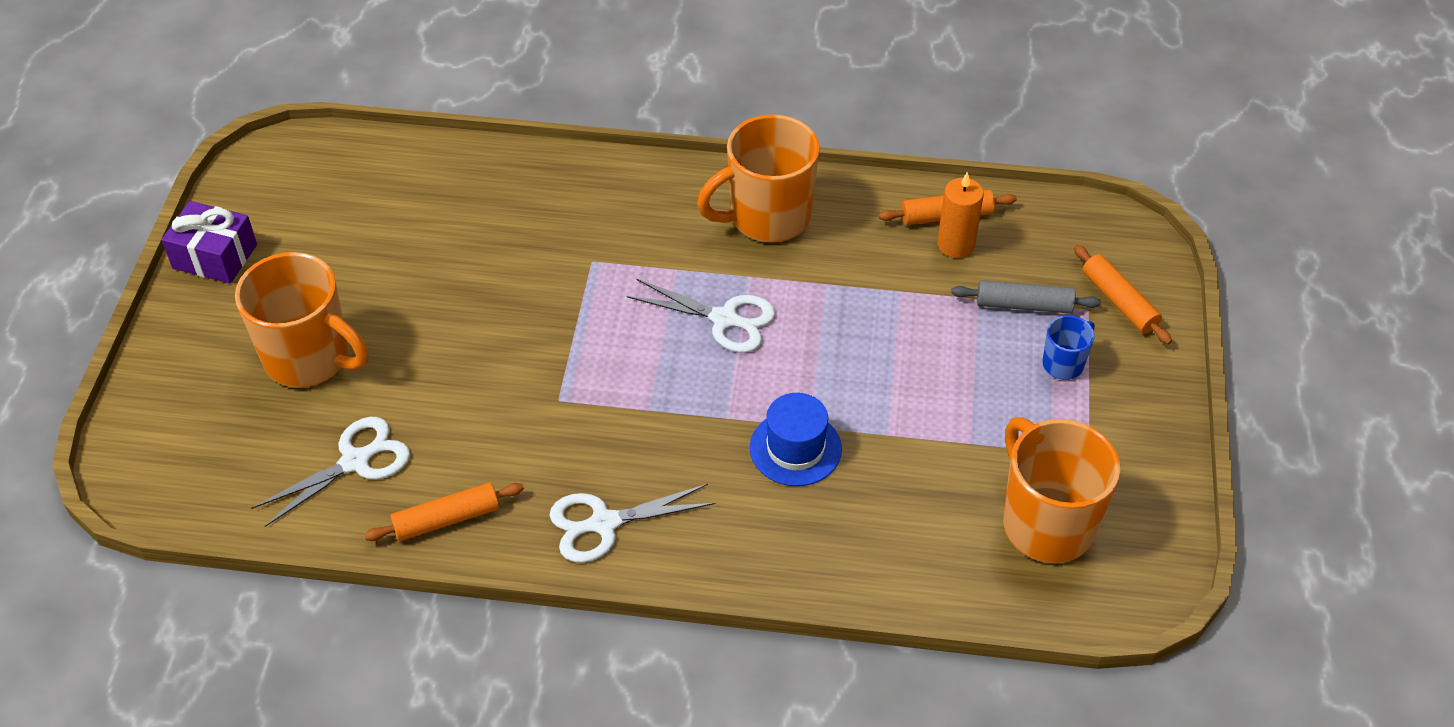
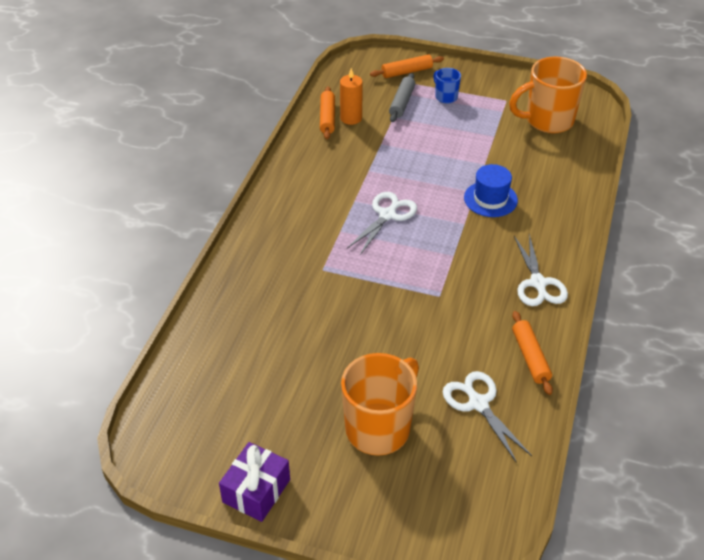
camera: 80 degrees left, 5 degrees down
(767, 217) = (307, 187): orange mug -> none

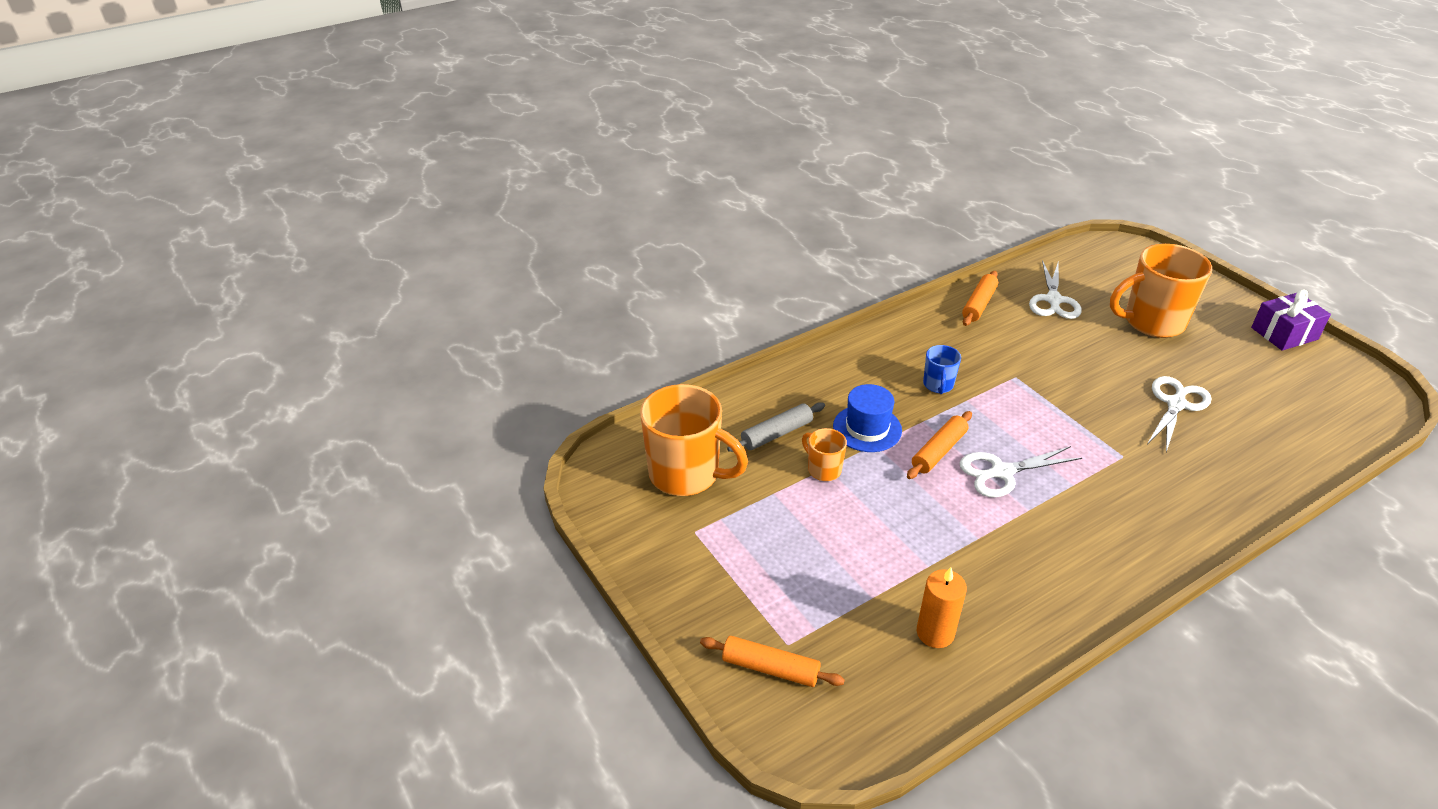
camera: 140 degrees left, 5 degrees down
(327, 118) = (970, 655): orange rolling pin -> orange rolling pin (938, 451)
(402, 102) = (836, 614): grey rolling pin -> grey rolling pin (777, 434)
(445, 97) = (765, 585): blue mug -> blue mug (938, 385)
(485, 161) = (823, 469): none -> orange mug
(538, 283) = (910, 342): white scissors -> white scissors (1176, 404)

